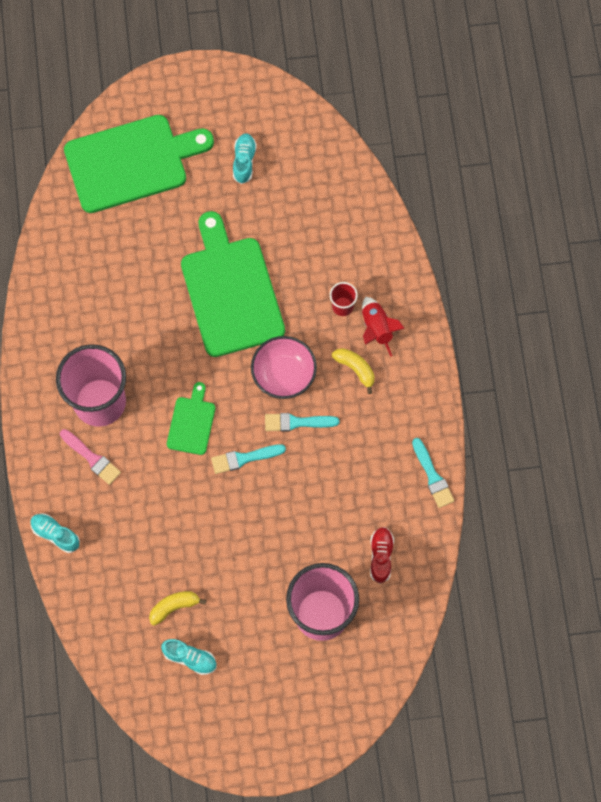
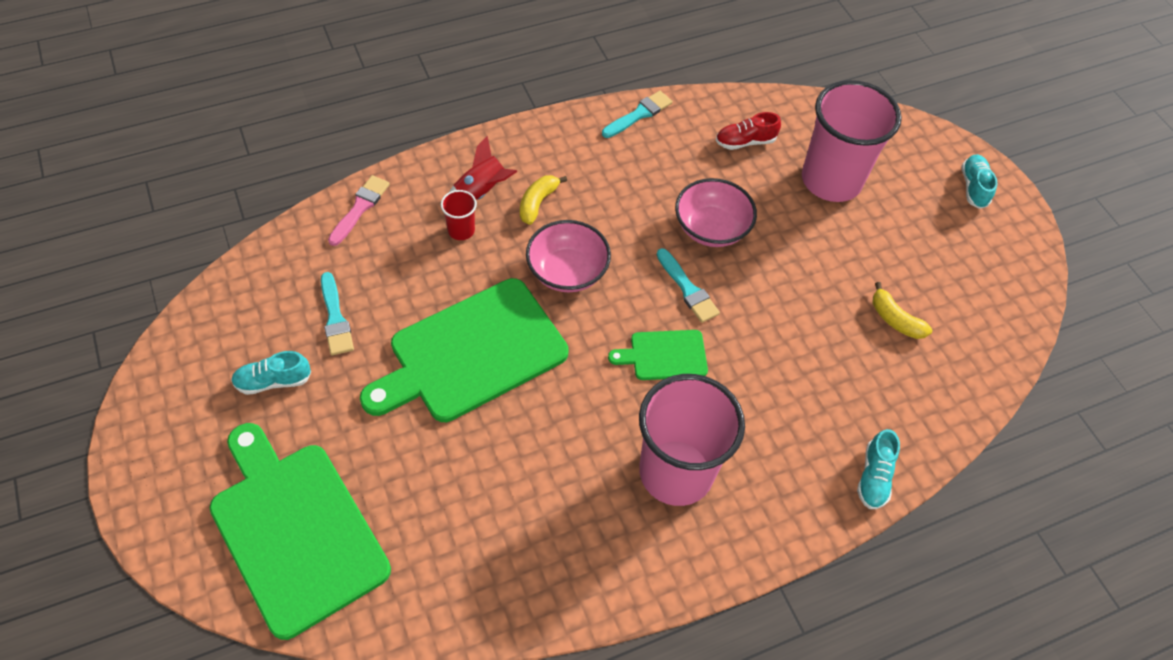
camera: 110 degrees left, 15 degrees down
(92, 458) = (756, 460): pink brush -> pink brush (360, 208)
(190, 658) = (942, 290): turquoise shoe -> turquoise shoe (973, 187)
(297, 422) = (623, 246): turquoise brush -> turquoise brush (335, 318)
(297, 496) = (711, 228): none -> pink bowl

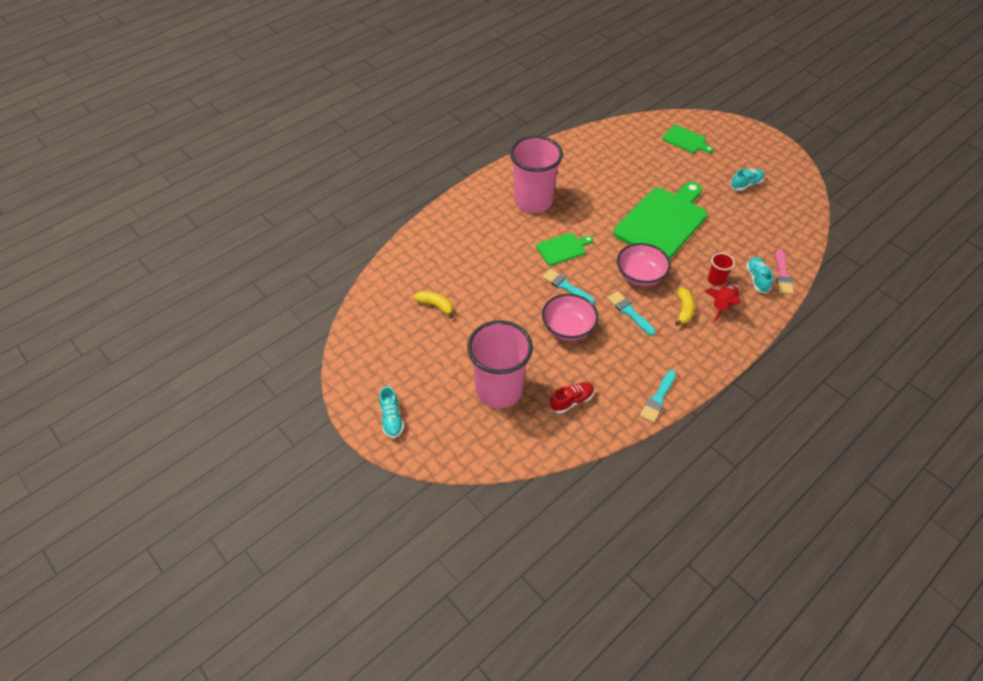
camera: 165 degrees right, 5 degrees down
(295, 530) = (686, 140): green cutting board -> green cutting board, size x0.48
(335, 318) = (742, 217): turquoise brush -> turquoise brush (629, 312)
(874, 477) = (433, 225): turquoise shoe -> turquoise shoe (757, 279)

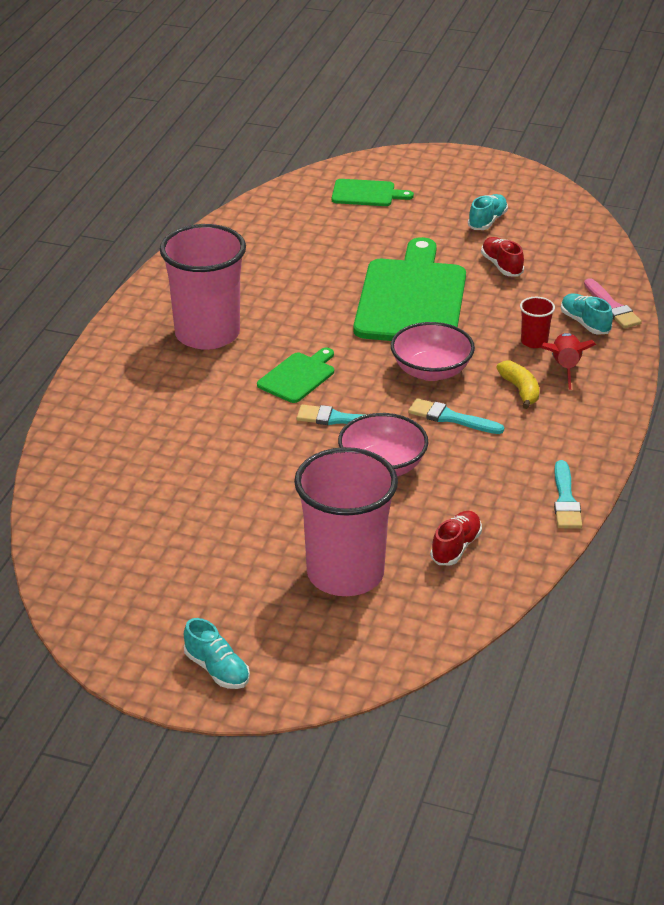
camera: 30 degrees left, 15 degrees down
(435, 305) = (167, 510): yellow banana -> none
(733, 219) = (501, 265): none -> red shoe

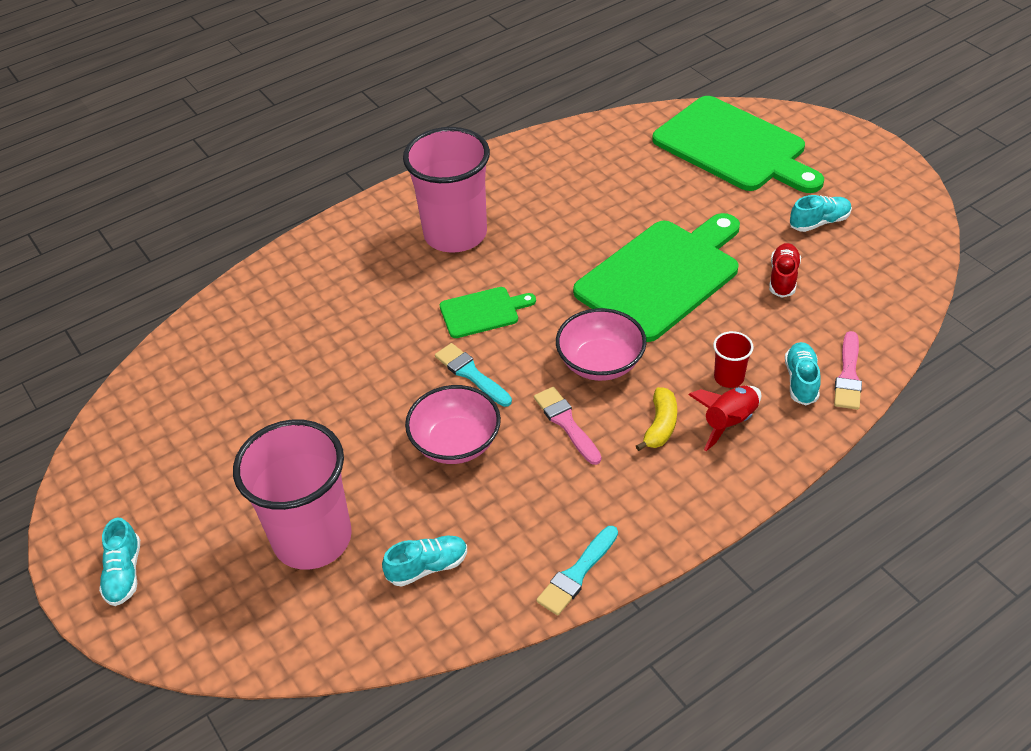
camera: 40 degrees right, 10 degrees up
(366, 193) = (734, 147): green cutting board -> green cutting board, size x2.08
(451, 418) = (566, 423): turquoise brush -> pink brush
(456, 547) = (427, 567): red shoe -> turquoise shoe

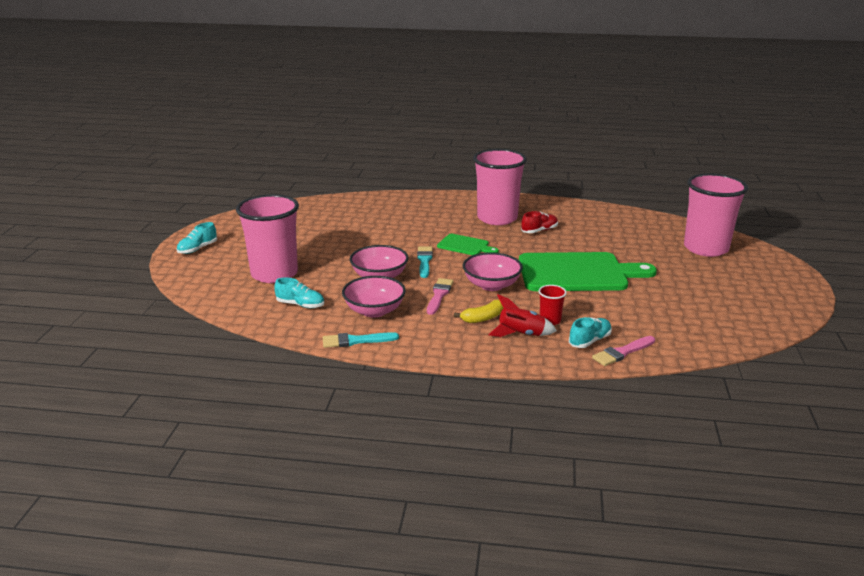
camera: 40 degrees right, 20 degrees down
(530, 507) = (374, 311): none -> pink bowl
(734, 147) = (705, 248): green cutting board -> pink cup
(783, 278) = (648, 303): red shoe -> red shoe (539, 231)
(819, 222) = (710, 294): turquoise shoe -> none

